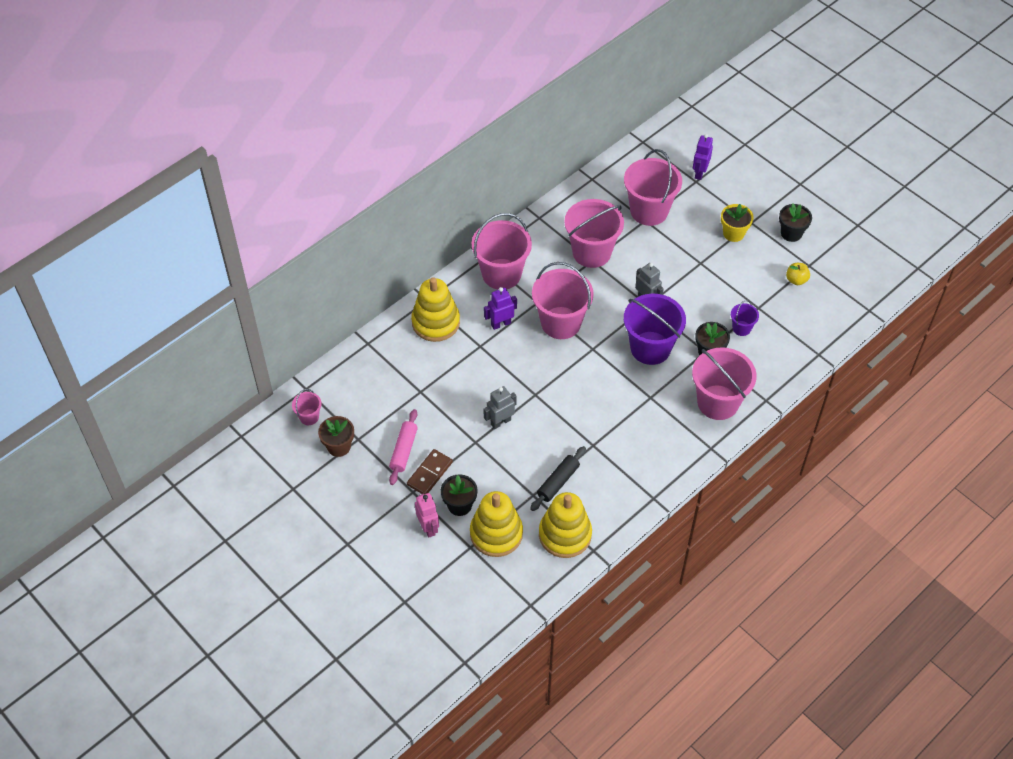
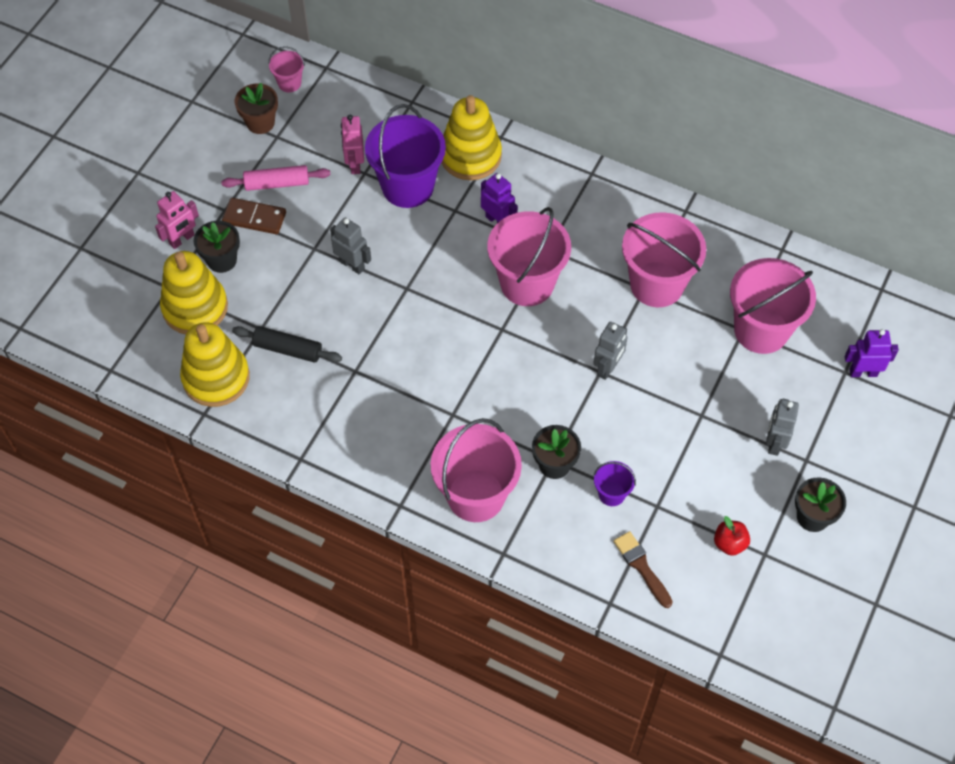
camera: 70 degrees right, 5 degrees up
(409, 395) = (355, 164): none -> pink robot
(501, 274) = (574, 198): pink bucket -> none
(650, 348) = (531, 393): purple bucket -> purple bucket (407, 186)
(733, 233) = (774, 442): yellow flower pot -> grey robot
(796, 280) = (729, 543): yellow apple -> red apple
(798, 329) = (641, 567): none -> brown brush

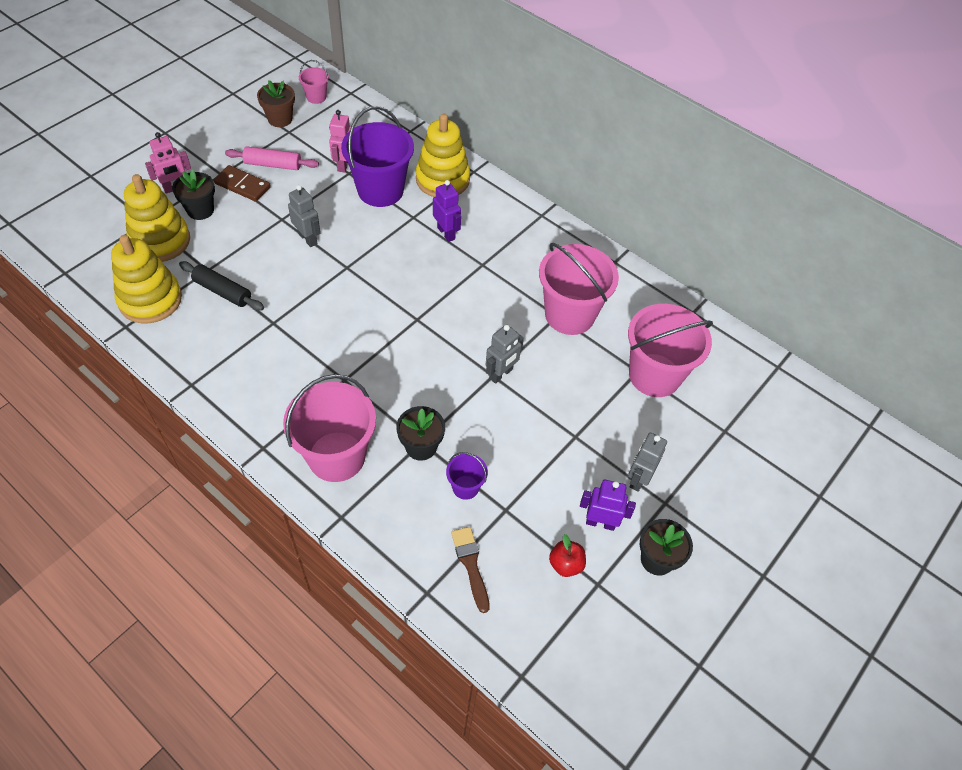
camera: 10 degrees right, 5 degrees down
(527, 283) = (453, 287): pink bucket -> none
(863, 372) = (742, 435): purple robot -> purple robot (600, 522)

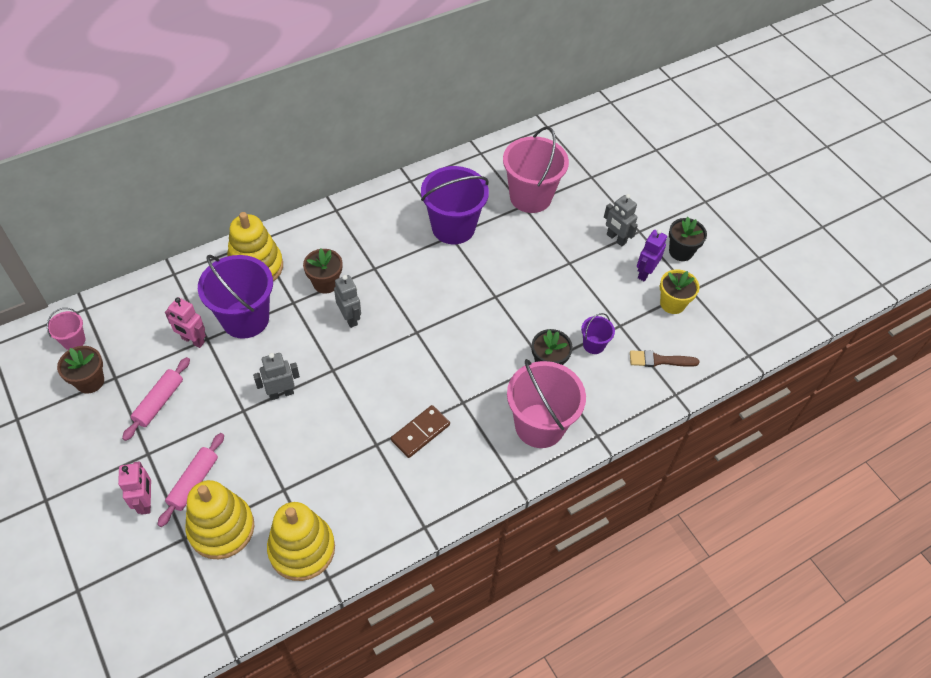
camera: 70 degrees left, 0 degrees up
(200, 210) = (194, 482): black flower pot -> pink rolling pin
(222, 291) = (319, 480): black rolling pin -> none
(242, 185) = (176, 436): brown domino -> brown domino (420, 433)
(446, 233) = (325, 283): purple robot -> brown flower pot
(501, 374) = (496, 290): grey robot -> grey robot (350, 318)
(565, 564) = (672, 303): red apple -> yellow flower pot
(569, 315) = (453, 227): pink bucket -> purple bucket

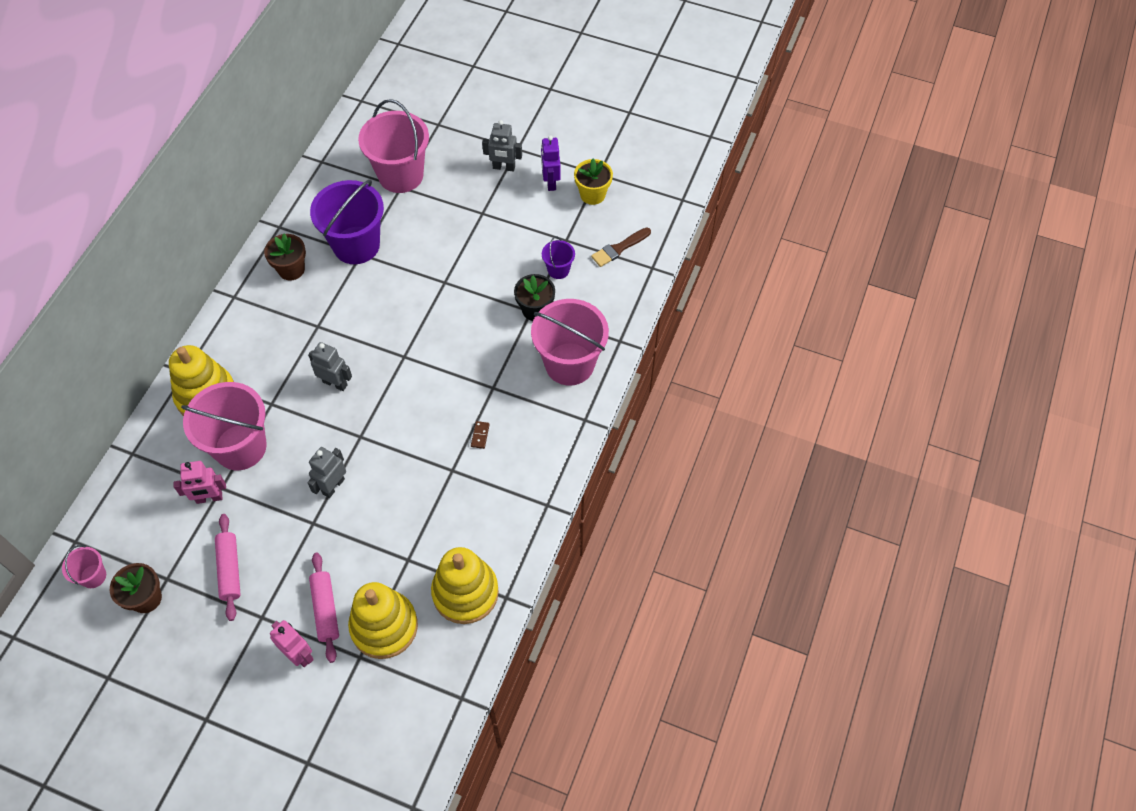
camera: 35 degrees left, 5 degrees up
(245, 319) = (240, 447): purple bucket -> pink bucket
(325, 283) = (285, 368): brown flower pot -> brown flower pot (291, 269)
(420, 433) = (480, 435): brown domino -> brown domino, size x0.50
(681, 251) = (565, 145): black flower pot -> none

